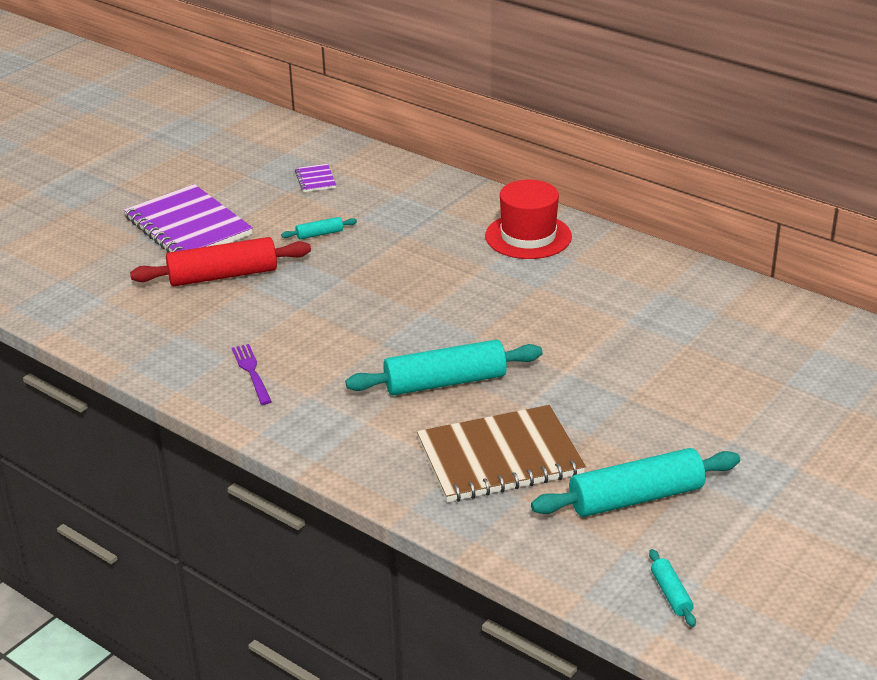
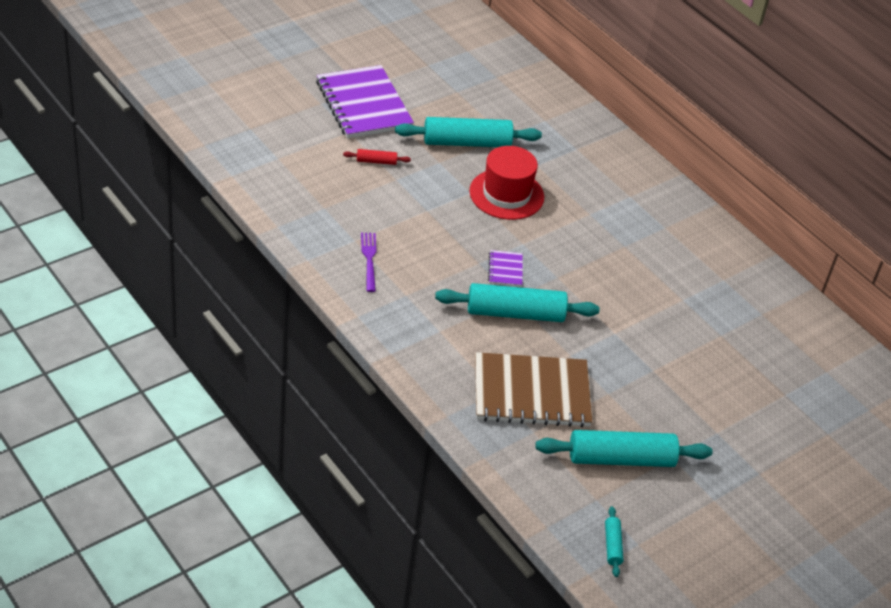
camera: 10 degrees right, 10 degrees up
(223, 275) = (376, 161): red rolling pin -> red rolling pin, size x0.45
(315, 179) = (482, 86): purple notebook -> purple notebook (505, 269)
(319, 234) = (467, 142): turquoise rolling pin -> turquoise rolling pin, size x2.22
(528, 236) = (636, 194): red hat -> red hat (506, 194)

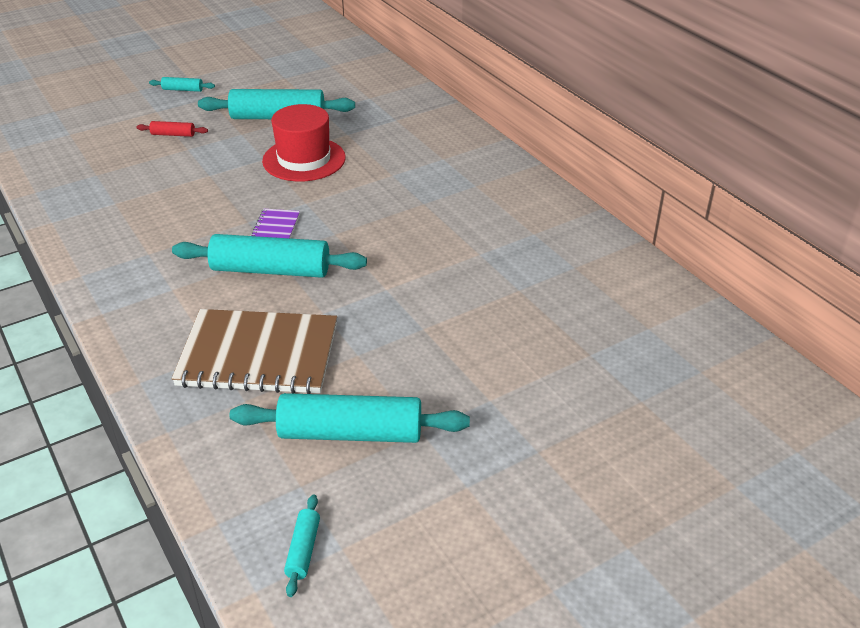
camera: 10 degrees right, 5 degrees down
(364, 104) = (183, 90): purple notebook -> turquoise rolling pin
(369, 259) = (122, 220): purple fork -> none

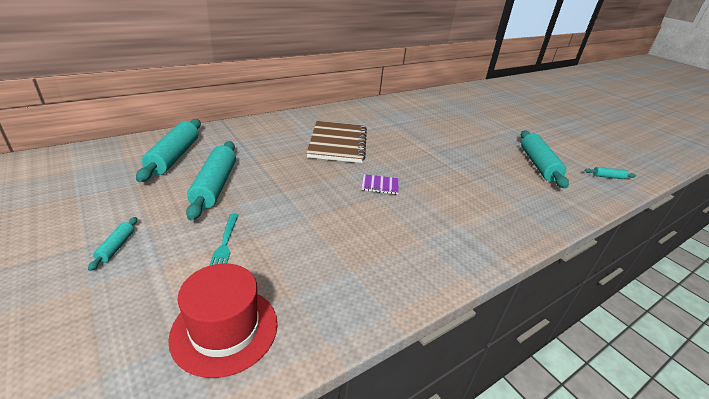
camera: 95 degrees left, 5 degrees down
(173, 134) = (224, 245): red rolling pin -> turquoise fork
(258, 355) = (503, 189): brown notebook -> brown notebook (337, 143)
(270, 270) = (427, 186): turquoise rolling pin -> turquoise rolling pin (174, 156)
(304, 159) = (289, 174): red hat -> red hat (225, 329)

